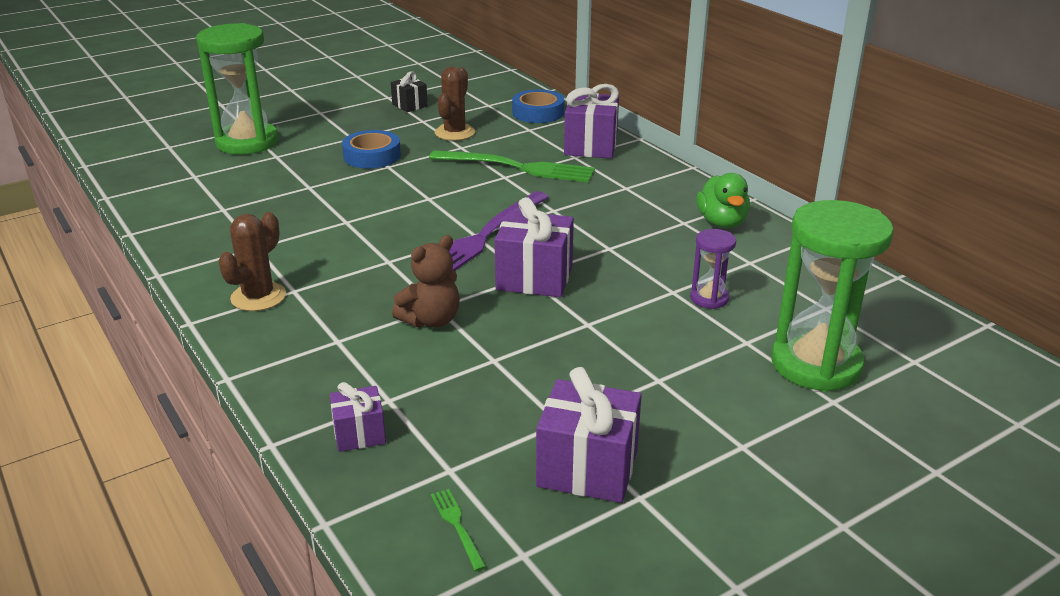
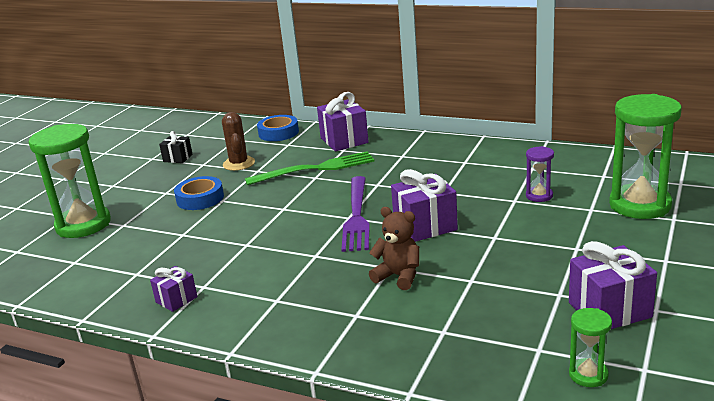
camera: 30 degrees left, 5 degrees down
(258, 297) = (257, 315): brown cactus -> none
(359, 434) = (456, 358): purple gift -> purple gift (176, 299)
(431, 320) = (398, 276): brown teddy bear -> brown teddy bear turned 75 degrees counterclockwise
(457, 525) = (588, 375): green fork -> green hourglass
(722, 222) = (486, 154): green duck -> none

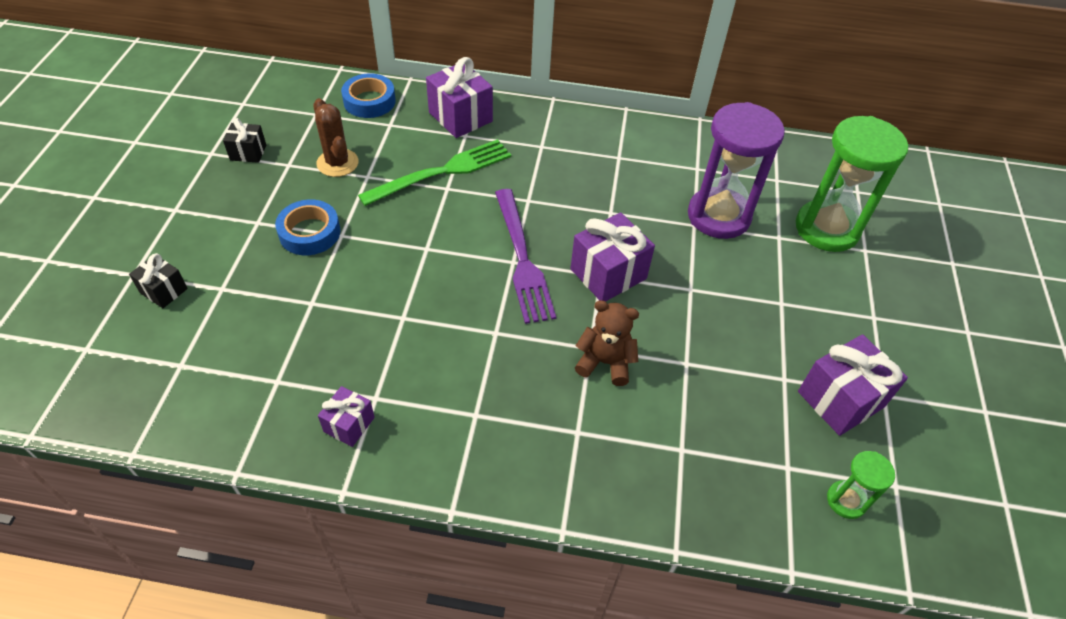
camera: 20 degrees left, 25 degrees up
(83, 225) = (164, 290): green hourglass -> black gift
(539, 196) = (718, 216): purple hourglass -> purple hourglass, size x2.12

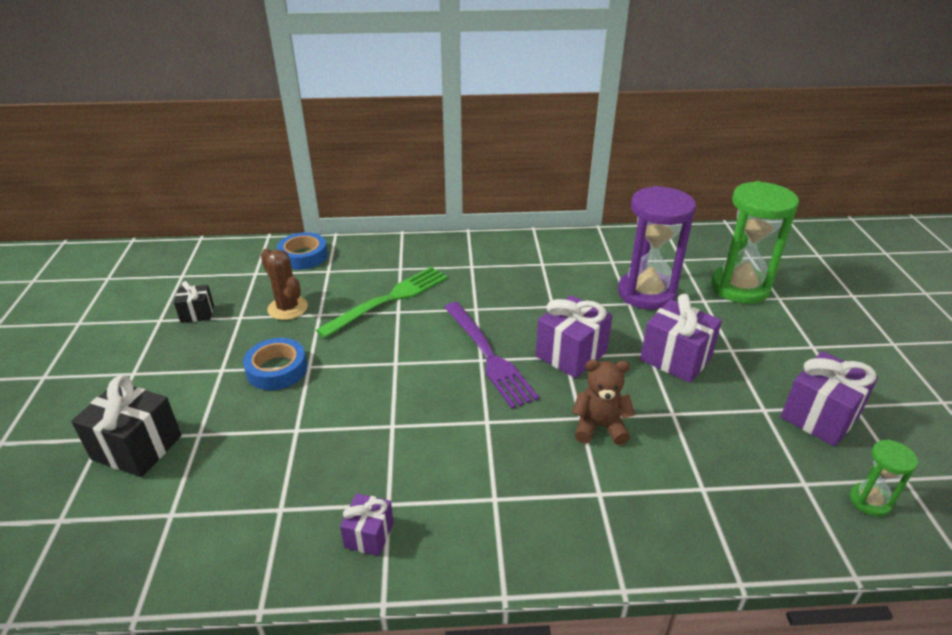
camera: 10 degrees left, 15 degrees down
(164, 290) = (137, 447): black gift -> black gift, size x1.76
(460, 117) = (391, 255): purple gift -> purple gift (676, 358)

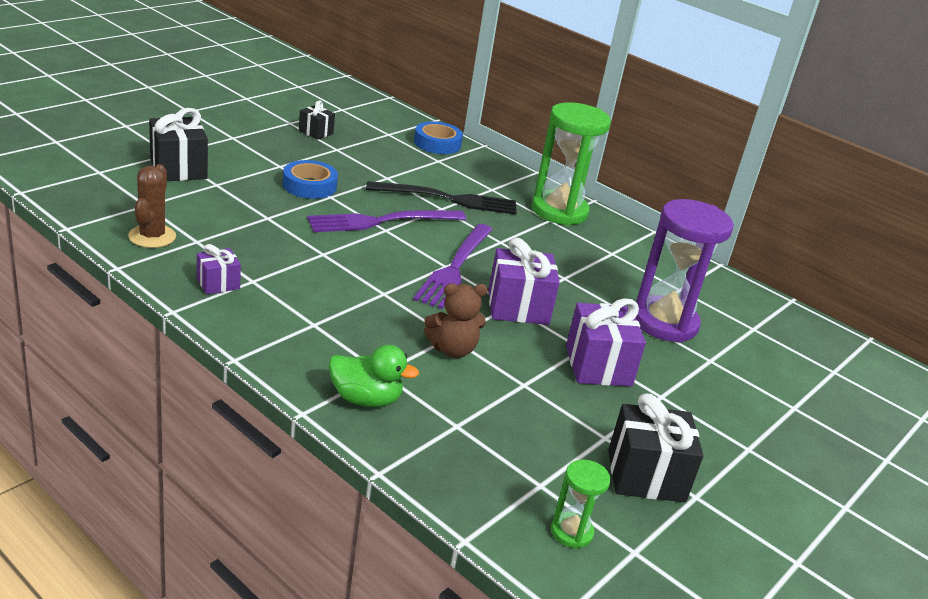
camera: 40 degrees right, 5 degrees down
(287, 308) = (373, 162): brown cactus -> brown cactus (152, 236)
(380, 359) = (380, 221): none -> purple fork
(390, 299) = (449, 199): green fork -> black fork
(599, 427) = (452, 349): brown teddy bear -> brown teddy bear turned 120 degrees clockwise
(631, 529) = (366, 399): none -> green duck
(740, 288) = (768, 377): green hourglass -> green hourglass (559, 211)
(820, 416) = (646, 476): purple gift -> black gift

